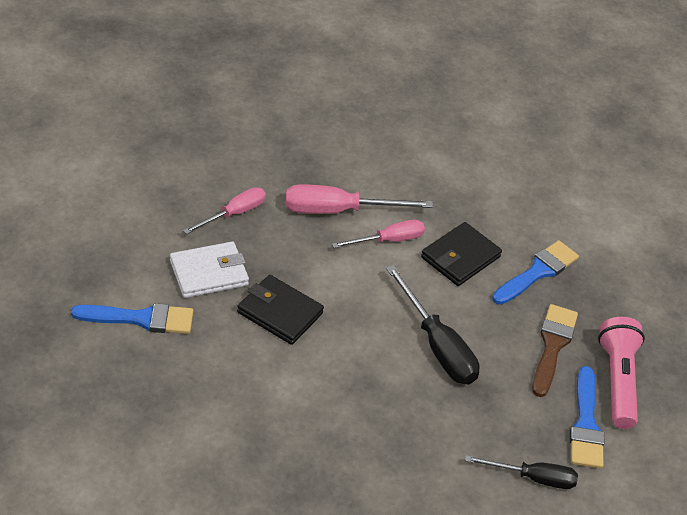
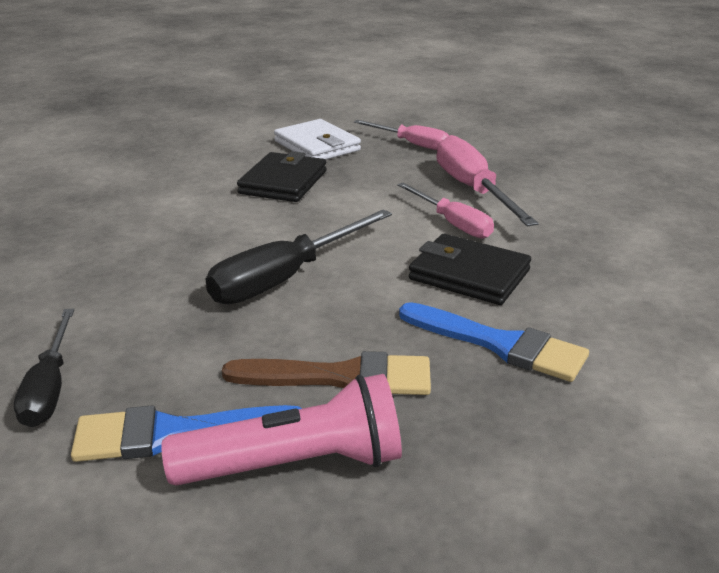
camera: 80 degrees right, 15 degrees down
(141, 319) = (237, 130): blue brush -> none

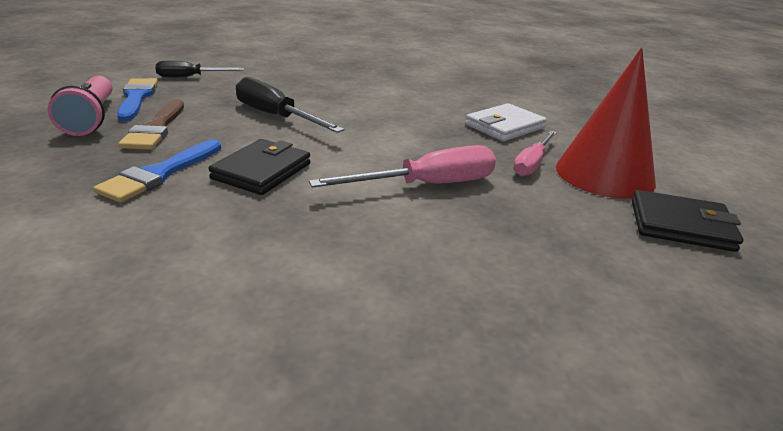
camera: 85 degrees right, 0 degrees up
(283, 182) = (424, 116): black wallet -> black wallet (681, 225)
(426, 122) = (604, 174): none -> red cone
(452, 223) = (353, 171): pink screwdriver -> none

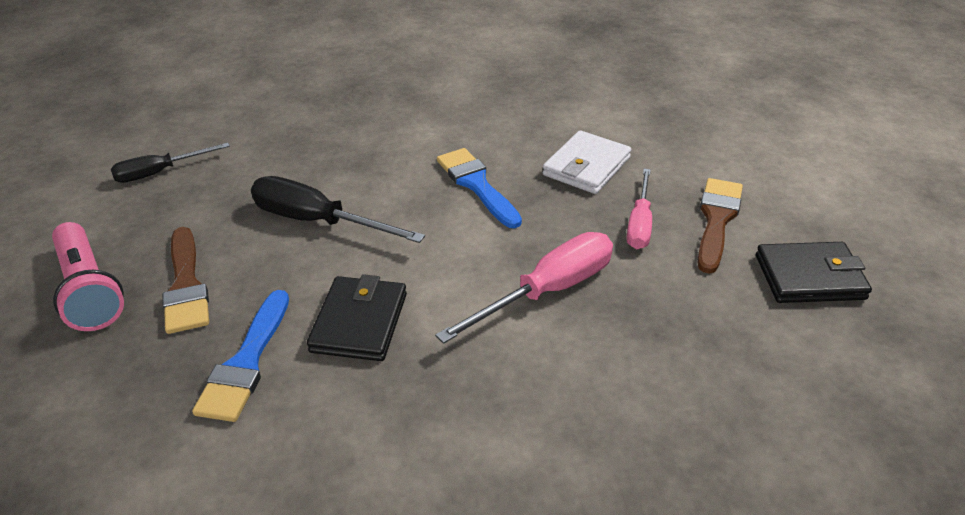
camera: 15 degrees left, 10 degrees up
(137, 98) = (118, 233): blue brush -> blue brush (477, 185)
(604, 174) = (717, 220): red cone -> brown brush

